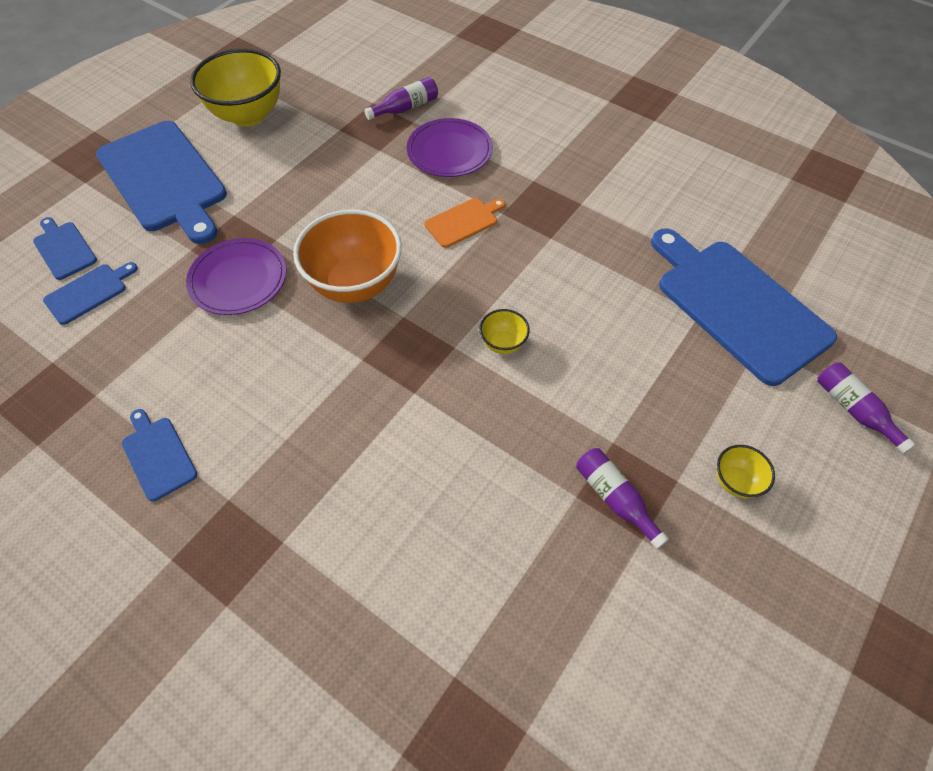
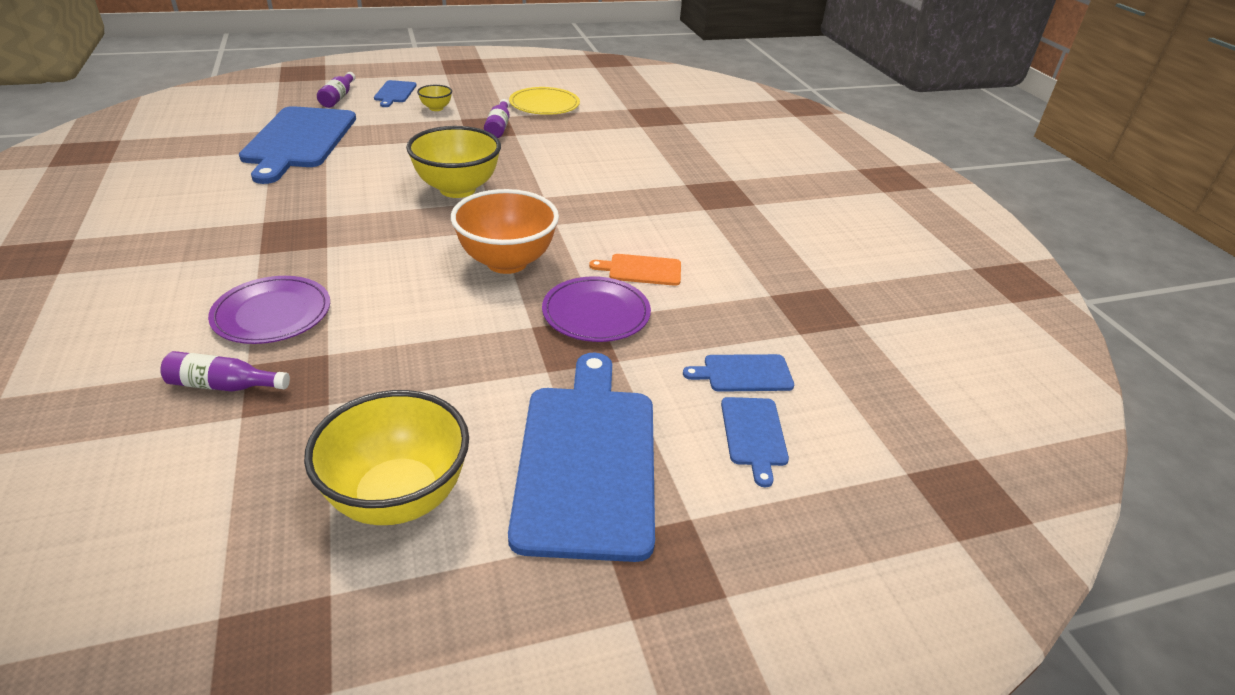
camera: 145 degrees left, 20 degrees down
(158, 455) = (738, 244): blue cutting board -> blue cutting board (394, 93)
(463, 221) = (364, 257): orange cutting board -> orange cutting board (641, 270)
(503, 343) = (457, 189): yellow bowl -> yellow bowl, size x2.19
(642, 624) = (544, 105): none -> yellow plate

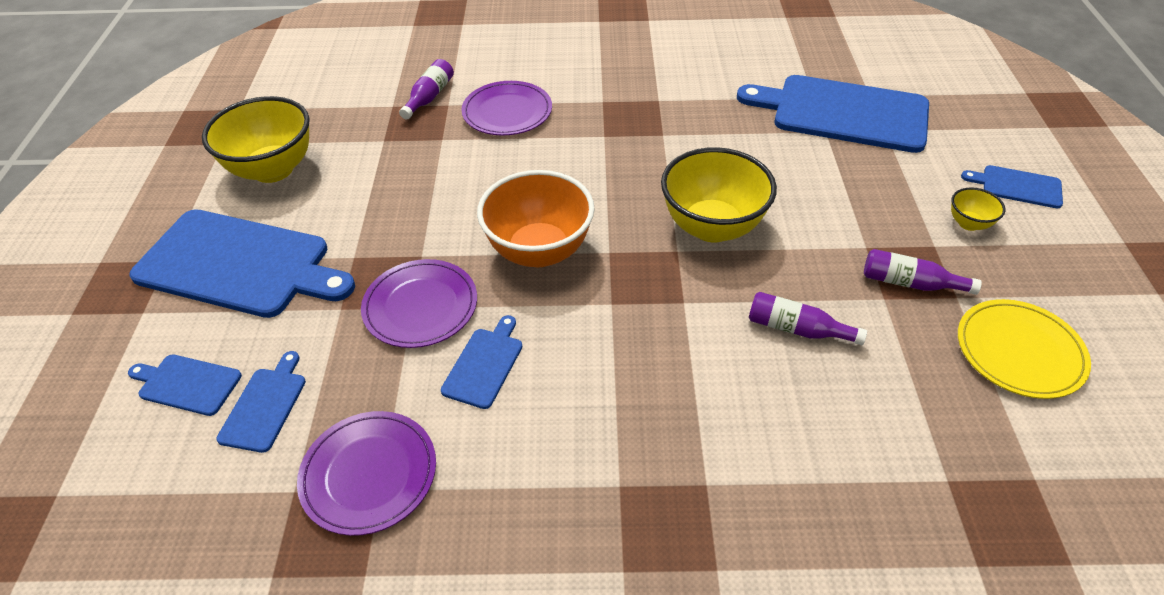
camera: 110 degrees right, 10 degrees up
(338, 98) = (983, 138): purple bottle -> purple bottle (797, 329)
(641, 270) = (484, 364): orange cutting board -> blue cutting board
(763, 302) = (369, 474): none -> purple plate

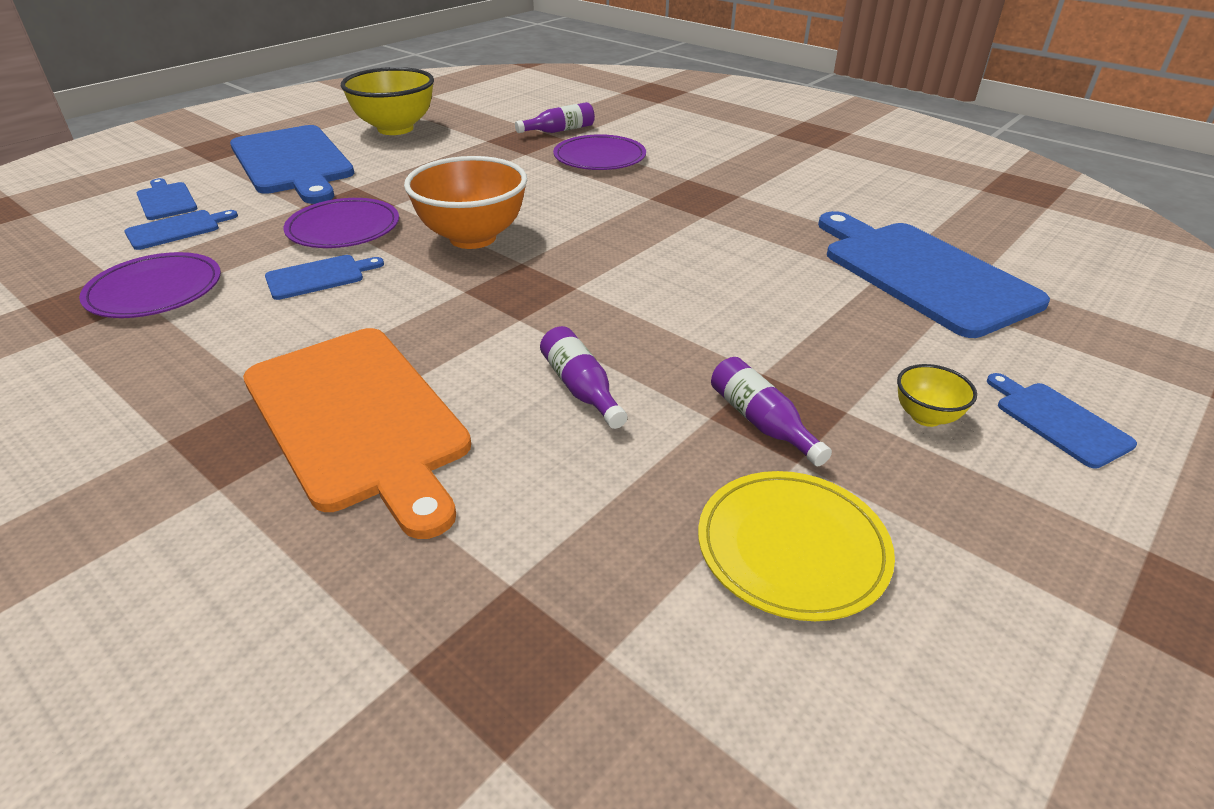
camera: 40 degrees right, 10 degrees down
(712, 227) = (634, 288): yellow bowl -> none
(713, 453) = (358, 419): none -> orange cutting board

